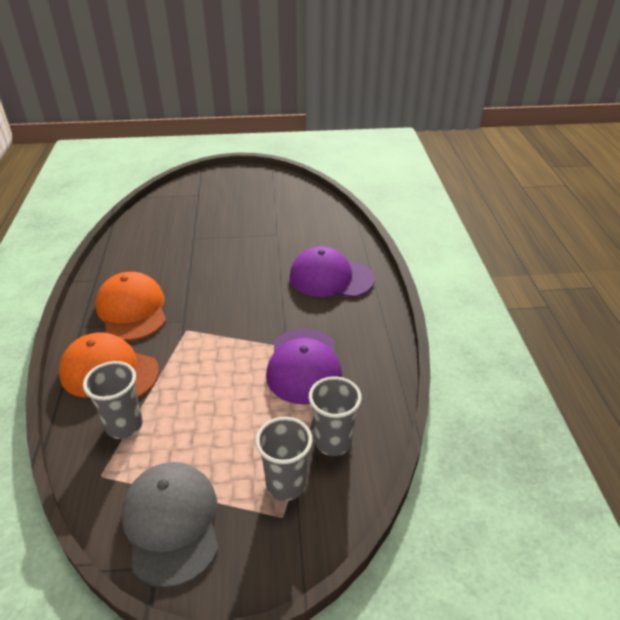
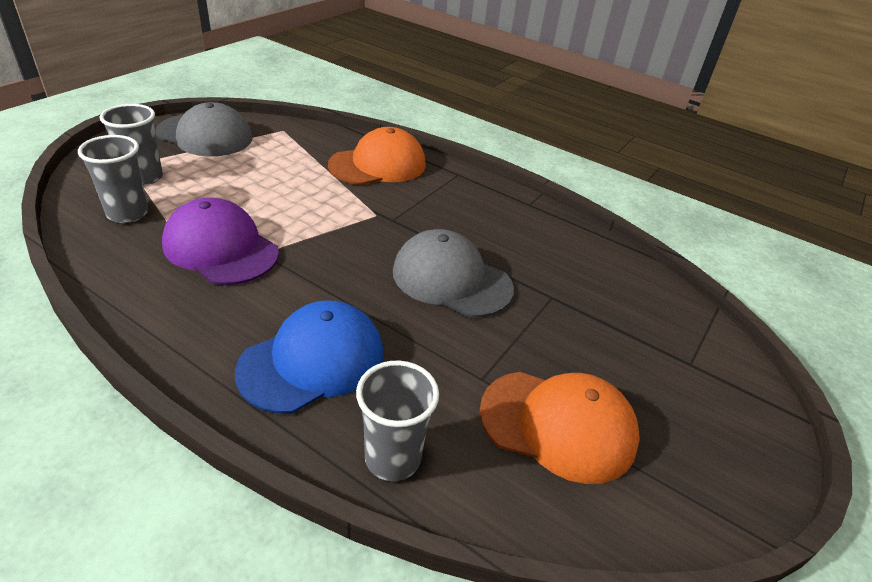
camera: 125 degrees right, 0 degrees up
(124, 425) = (311, 150): grey cup -> grey cup (393, 458)
(132, 310) = (449, 203): orange cap -> orange cap (558, 425)
(218, 271) = (451, 279): none -> grey cap
(331, 278) = (312, 361): purple cap -> blue cap

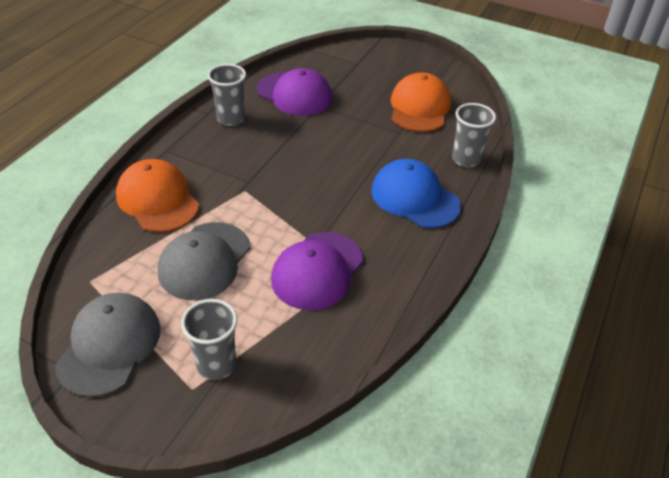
camera: 95 degrees left, 5 degrees up
(127, 213) = (285, 351): grey cup -> grey cup (231, 119)
(451, 279) = (315, 147): grey cap -> grey cap (204, 261)
(580, 278) = (294, 94): none -> purple cap

